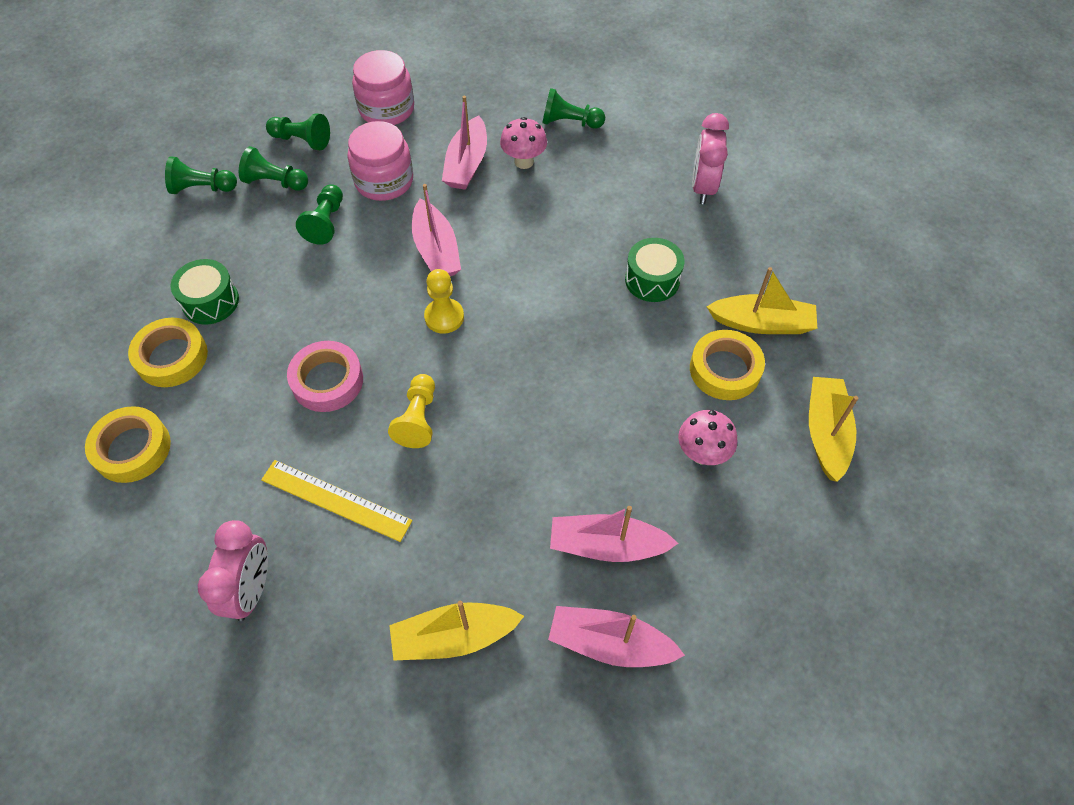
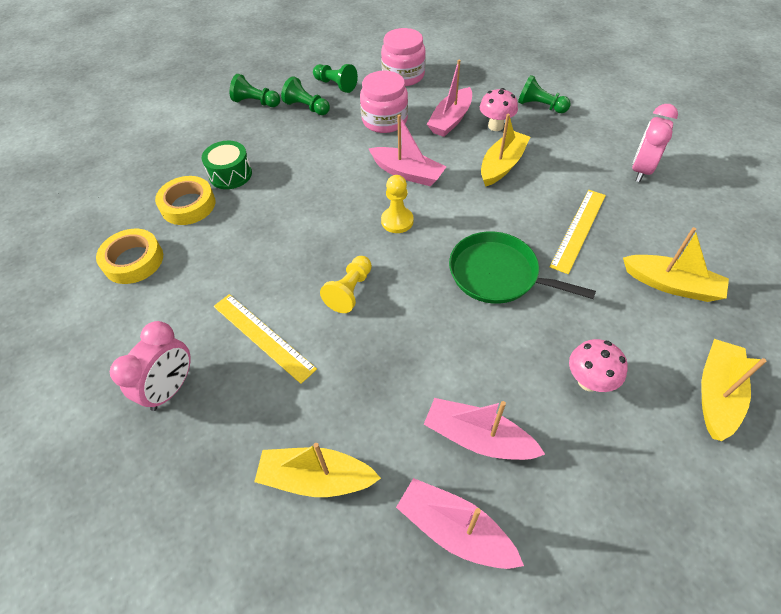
camera: 20 degrees right, 5 degrees down
(326, 222) = (332, 139): green pawn -> none
(327, 381) = (291, 246): pink tape -> none
(436, 250) = (407, 173): pink boat -> pink boat turned 60 degrees counterclockwise
(546, 215) = (502, 165): none -> yellow boat
(578, 356) = (498, 274): none -> green pan
(652, 280) = (578, 229): green drum -> yellow ruler
(725, 369) = (627, 315): yellow tape -> none

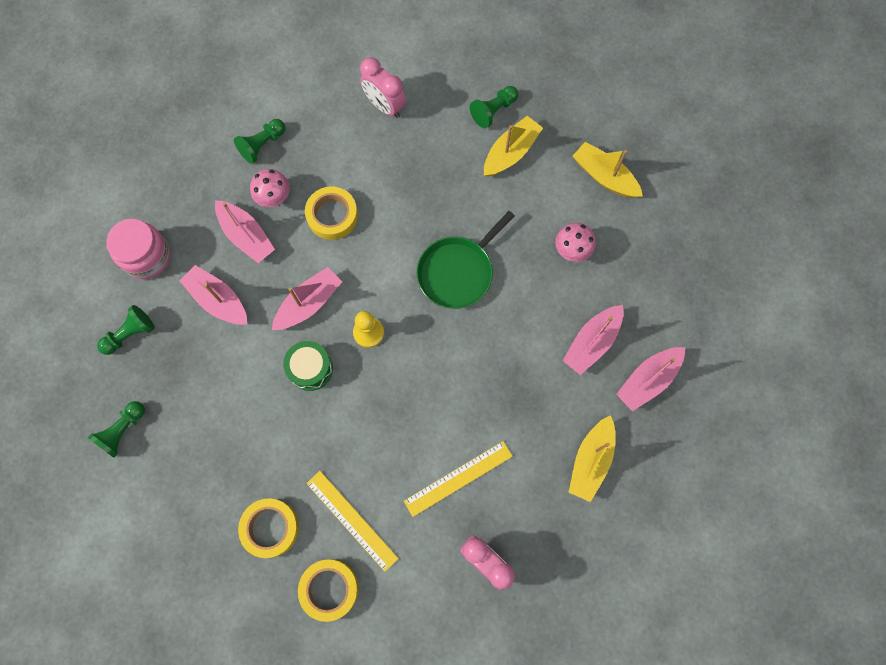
camera: 75 degrees left, 20 degrees up
(230, 174) = (240, 478): green drum -> green drum (310, 368)
(307, 107) = (158, 376): green pawn -> green pawn (493, 111)
(350, 291) = (435, 395): yellow pawn -> none
(384, 120) = (218, 300): pink jar -> pink boat
(502, 165) = (332, 216): yellow boat -> yellow tape
(578, 229) = (433, 189): yellow ruler -> yellow ruler (352, 520)

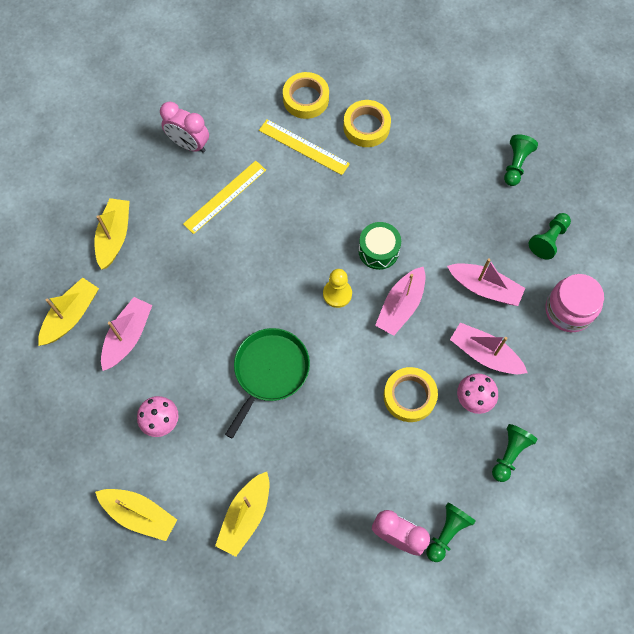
camera: 165 degrees right, 5 degrees down
(493, 111) = (276, 563): green pawn -> green pawn (447, 532)
(648, 380) = (71, 316): pink boat -> yellow boat

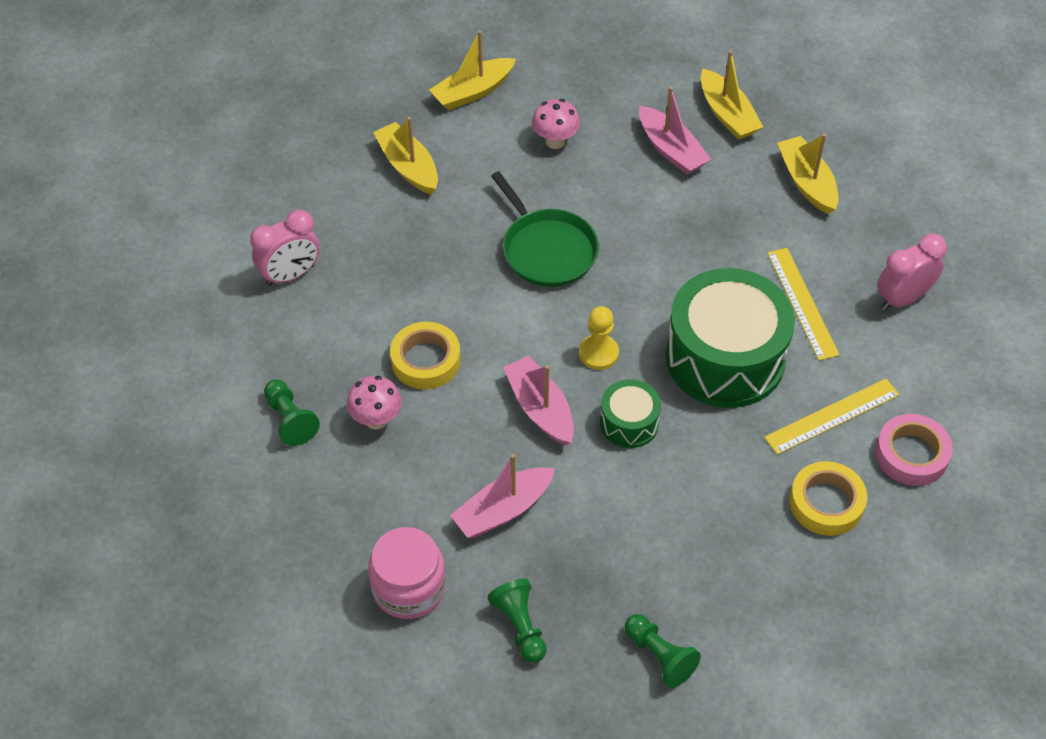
camera: 120 degrees right, 15 degrees down
(114, 236) = (807, 182): yellow boat -> yellow boat turned 150 degrees counterclockwise
(296, 220) = (725, 358): none -> green drum
(306, 99) = (911, 454): yellow tape -> pink tape
(447, 532) = (259, 318): green pawn -> none
(484, 354) = (420, 461): pink boat -> none

